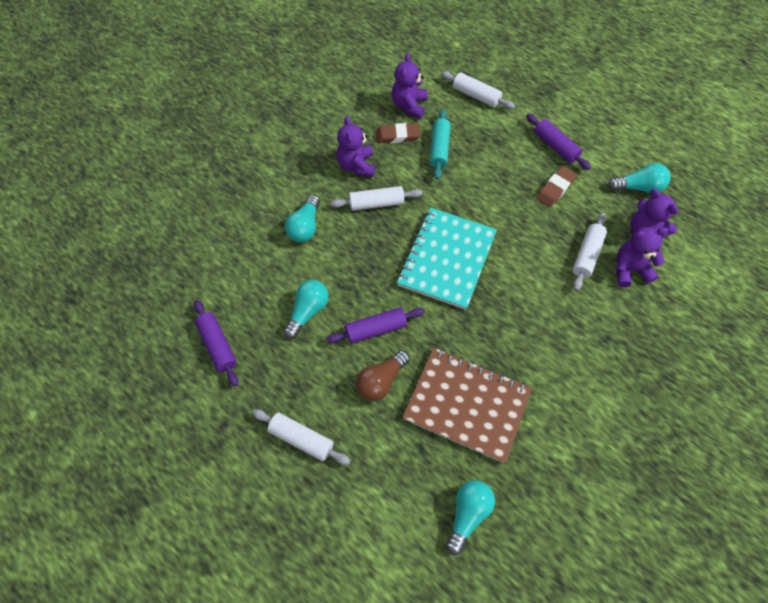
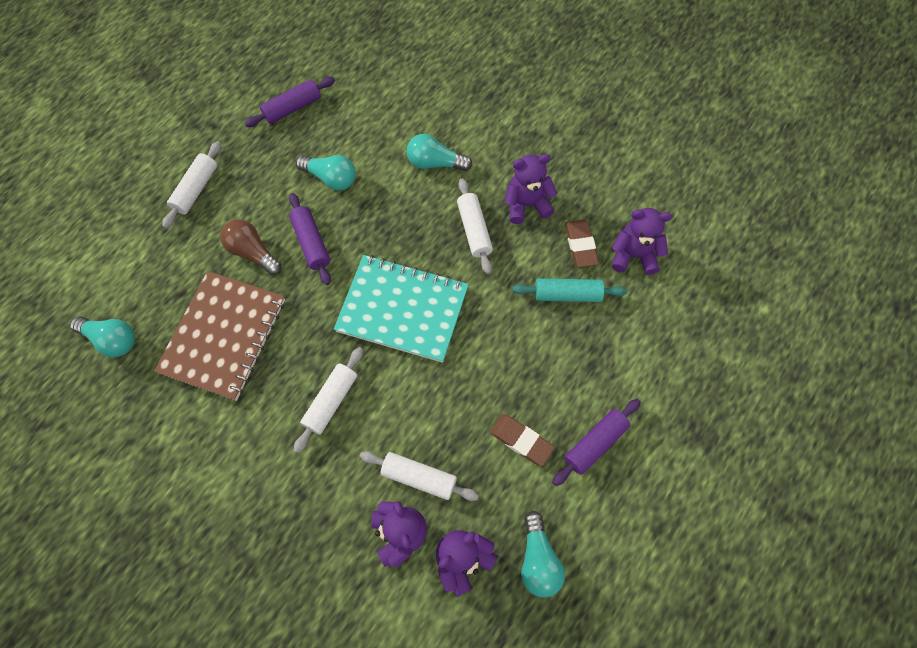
camera: 85 degrees right, 5 degrees up
(476, 96) = (668, 337): white rolling pin -> white rolling pin (331, 401)

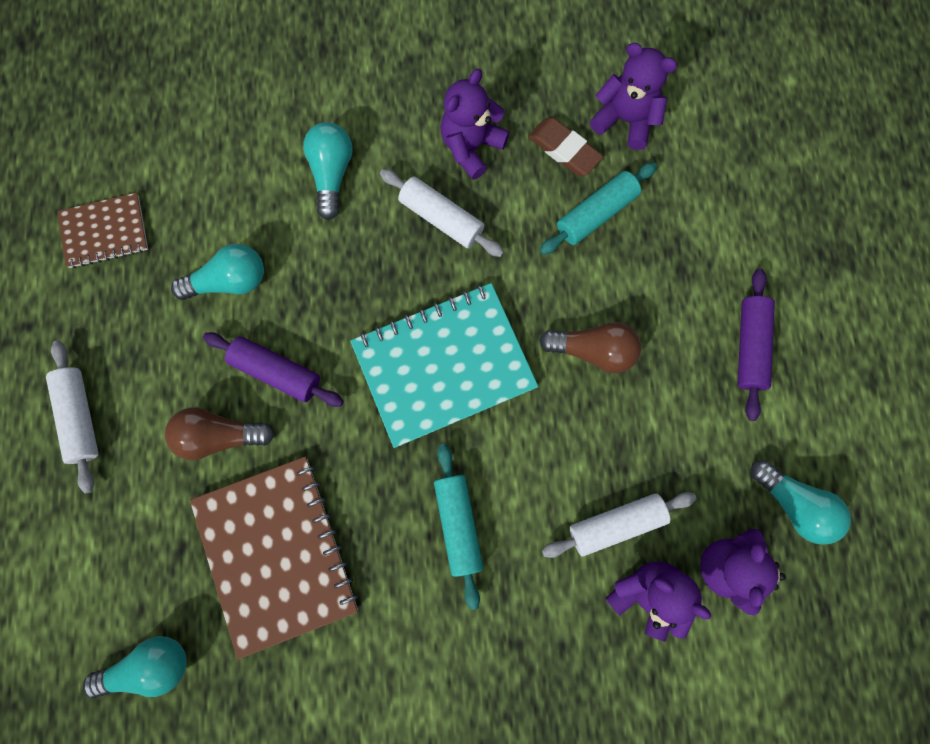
camera: 40 degrees left, 10 degrees up
(292, 108) = (105, 232): purple rolling pin -> brown notebook
(331, 401) = (458, 524): white rolling pin -> turquoise rolling pin
(435, 163) = (332, 174): turquoise light bulb -> turquoise light bulb turned 120 degrees clockwise
(495, 369) = (593, 350): none -> brown light bulb
(521, 440) = (680, 402): brown eraser -> none
(633, 255) = (625, 120): purple teddy bear -> purple teddy bear turned 60 degrees clockwise

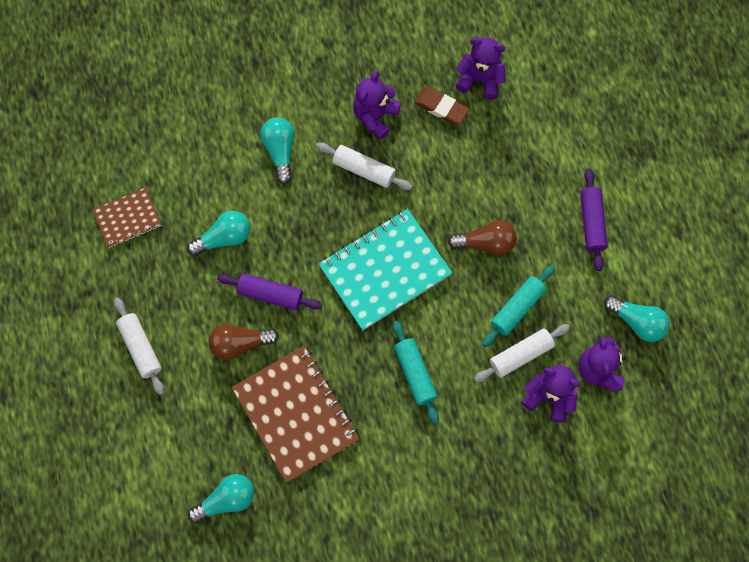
camera: 10 degrees left, 5 degrees down
(596, 214) = (471, 149): turquoise rolling pin -> turquoise rolling pin (517, 308)

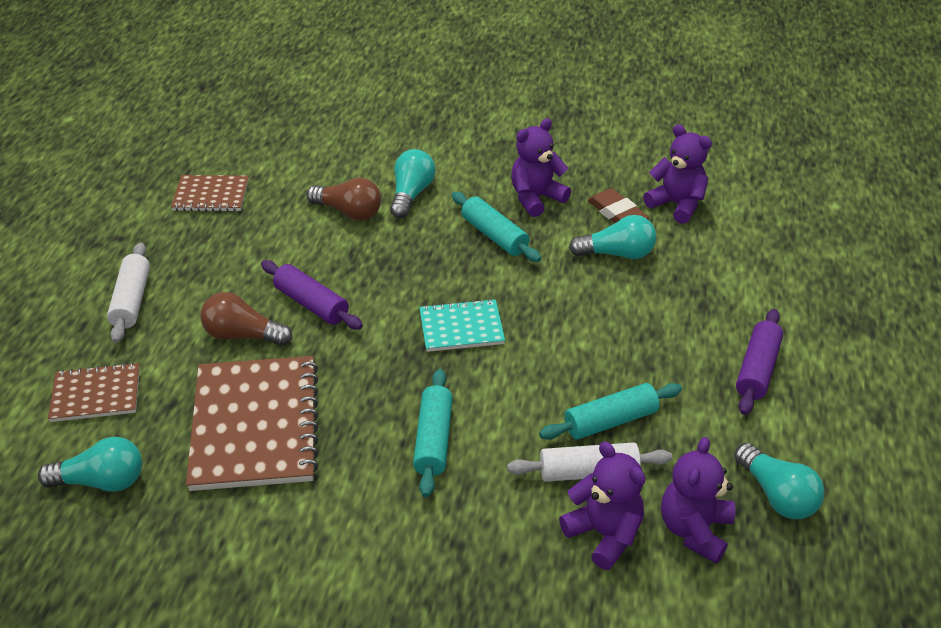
camera: 25 degrees right, 30 degrees down
(174, 438) = (96, 394): none -> brown notebook
(224, 238) = (298, 241): turquoise light bulb -> turquoise light bulb (617, 253)
(364, 170) = (494, 236): white rolling pin -> turquoise rolling pin
(385, 270) = (461, 328): turquoise notebook -> turquoise notebook, size x0.54
(485, 243) = (603, 344): brown light bulb -> brown light bulb (349, 212)

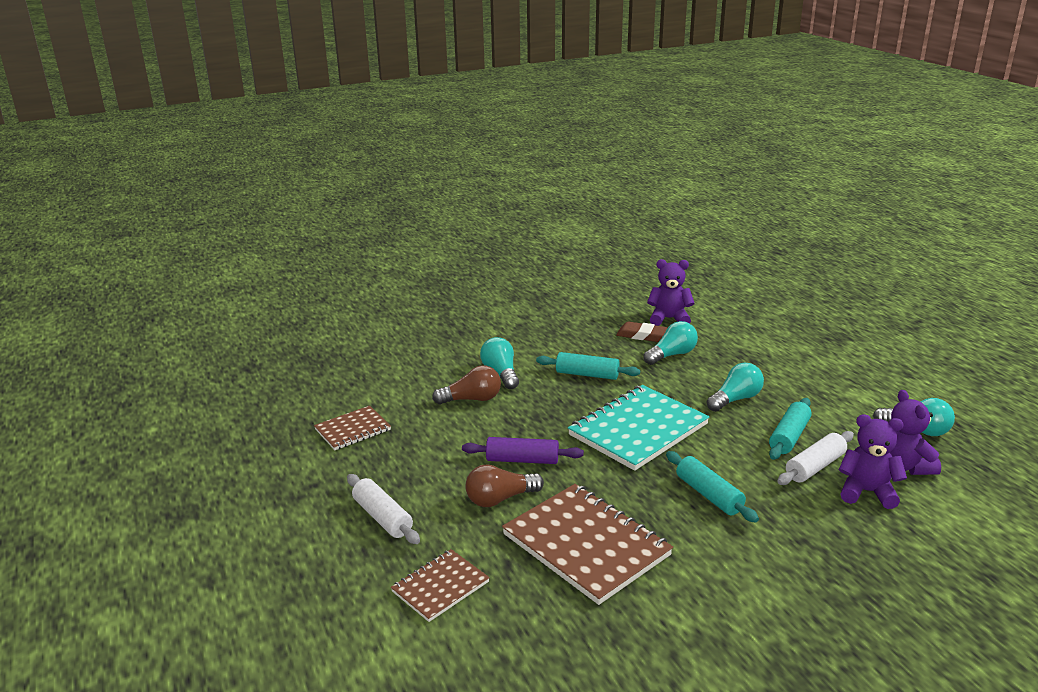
camera: 35 degrees left, 15 degrees down
(101, 481) = (525, 636): turquoise light bulb -> turquoise light bulb (735, 399)
(461, 328) = (638, 430): turquoise notebook -> turquoise notebook, size x1.84
(536, 198) = (584, 346): purple teddy bear -> none
(757, 369) = (823, 378): purple rolling pin -> none

